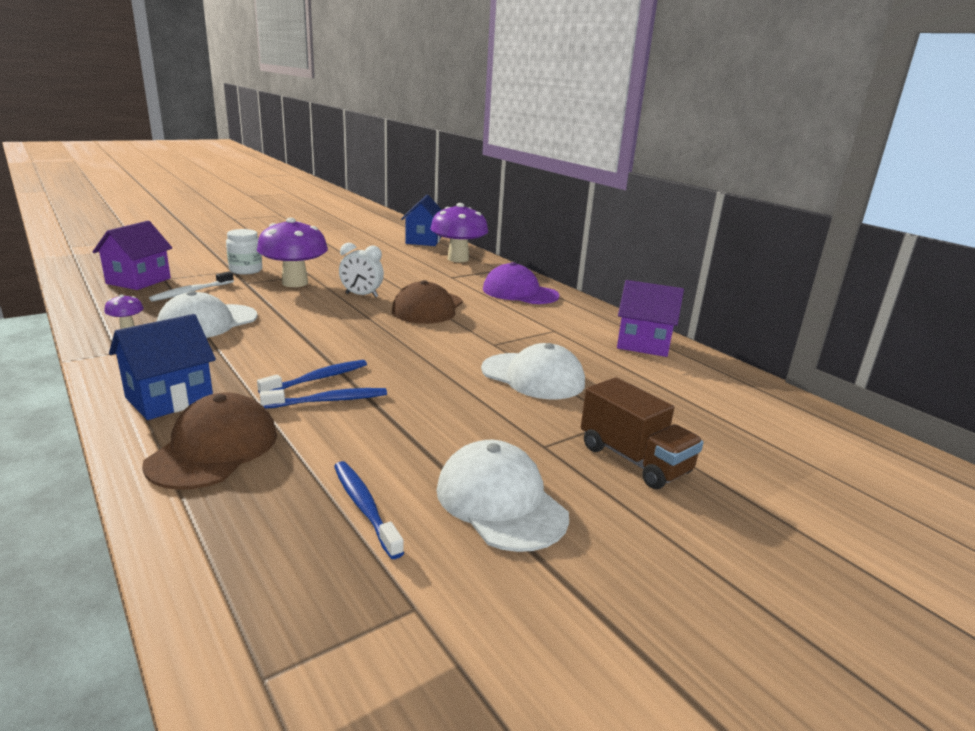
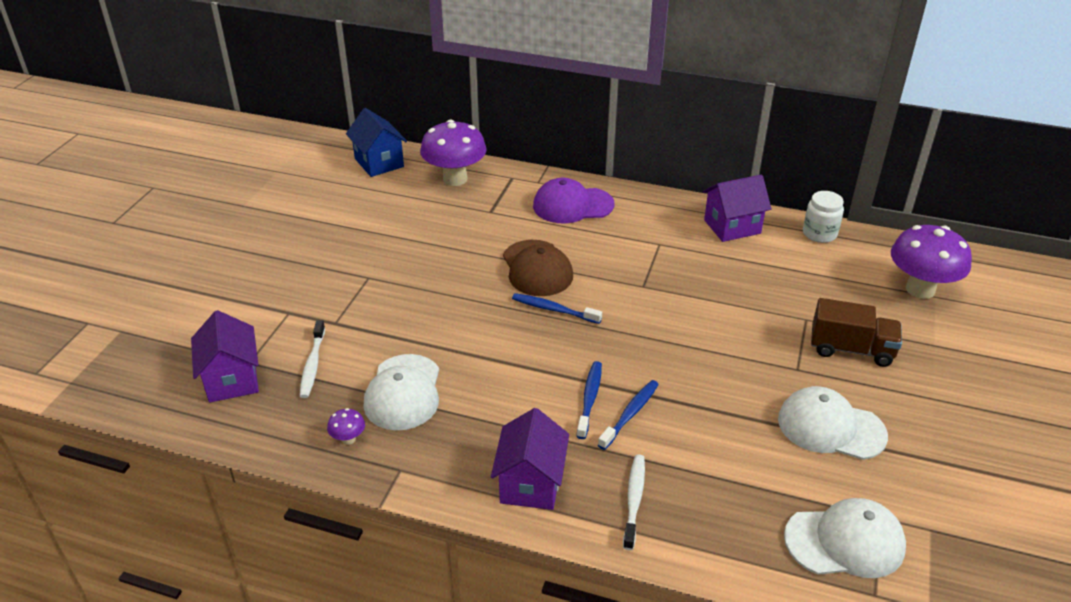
camera: 35 degrees left, 15 degrees up
(169, 399) = (530, 484): blue house -> purple house
(214, 449) = (634, 500): brown cap -> white toothbrush
(246, 270) = (300, 305): white jar -> white jar (819, 234)
(295, 283) = (378, 297): purple mushroom -> purple mushroom (920, 289)
(361, 295) = (461, 282): white clock -> none
(364, 507) = (776, 479): blue toothbrush -> blue toothbrush (554, 310)
(533, 376) = (712, 307): white cap -> white cap (845, 542)

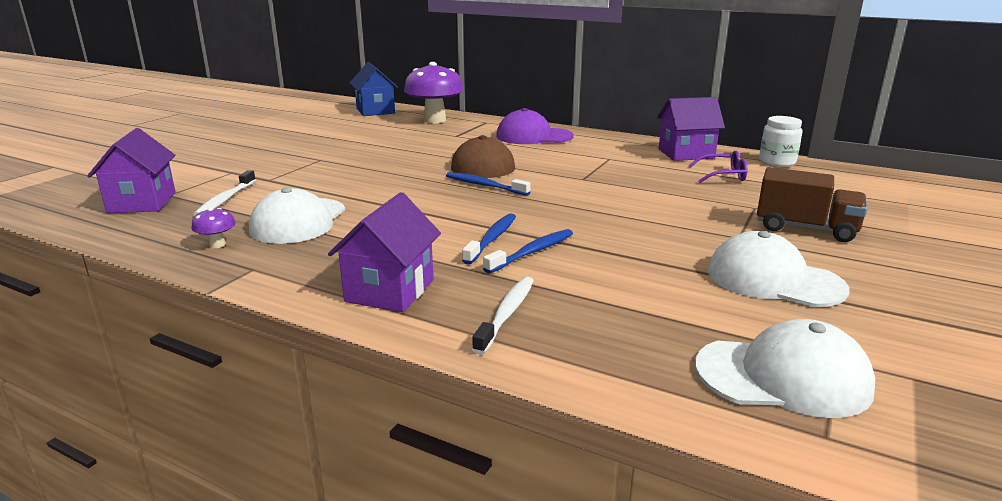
camera: 10 degrees right, 15 degrees down
(773, 265) = (723, 175): none -> purple glasses
(920, 289) = (889, 198): purple mushroom -> none

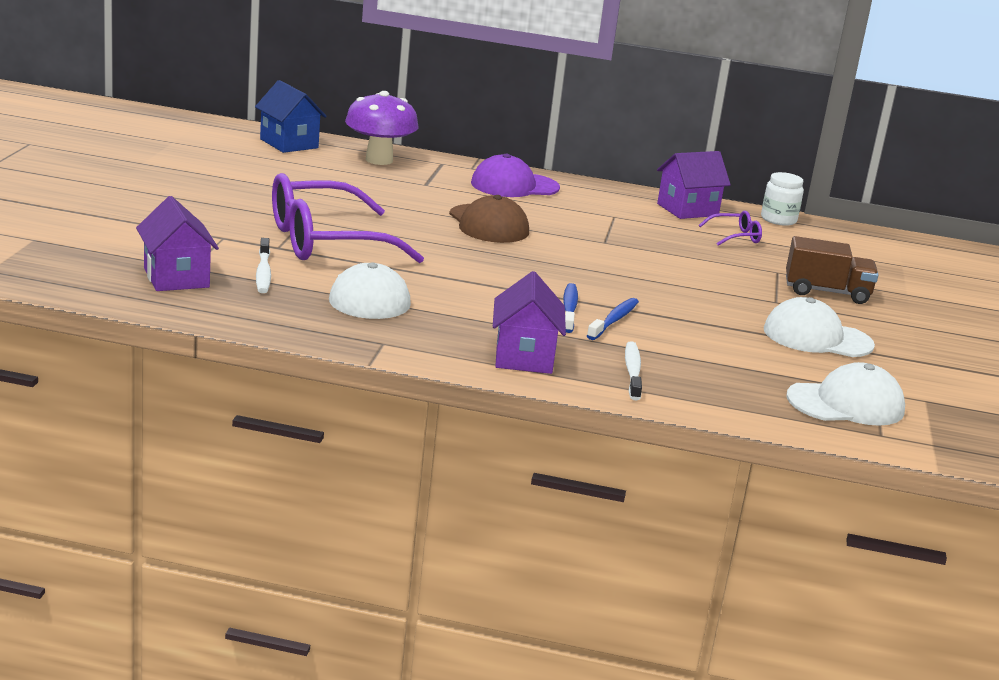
camera: 20 degrees left, 0 degrees up
(217, 245) = (320, 321): purple mushroom -> none
(316, 176) = (325, 241): none -> purple glasses
(484, 185) = (515, 251): blue toothbrush -> none

